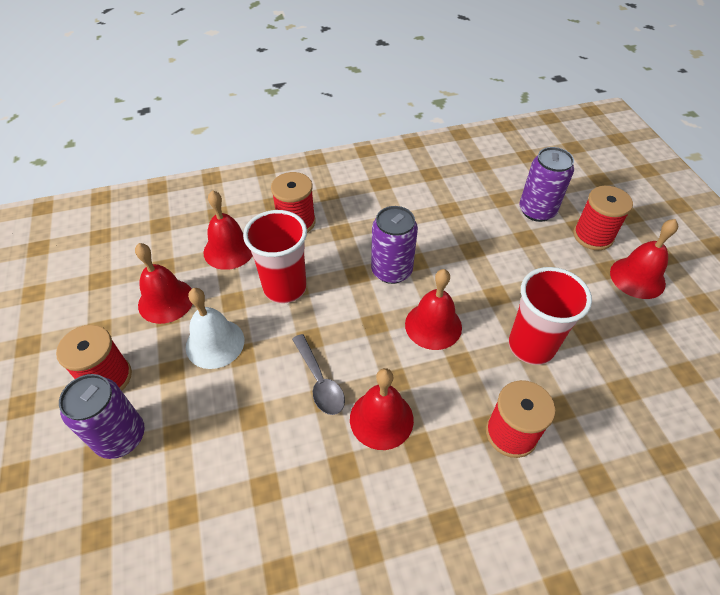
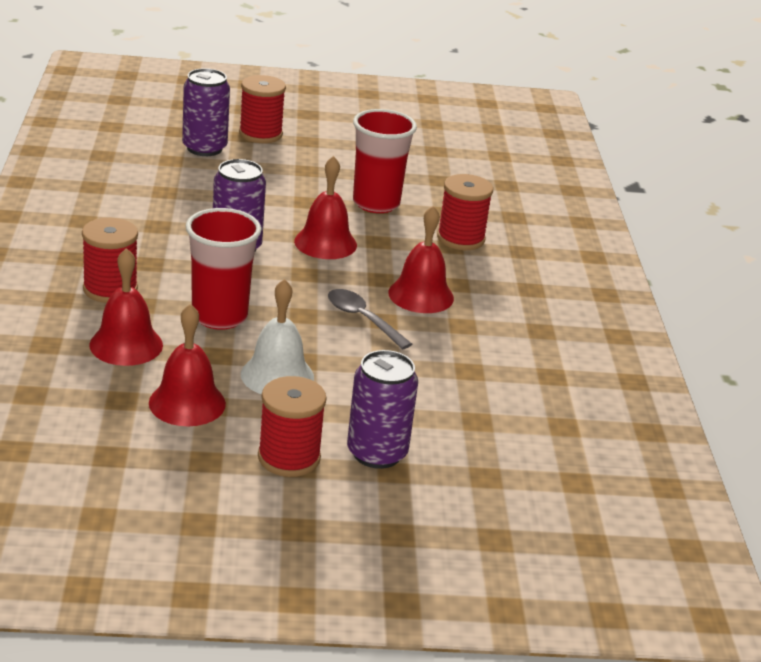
camera: 80 degrees left, 20 degrees down
(319, 381) = (362, 319): grey spoon -> grey spoon turned 120 degrees counterclockwise
(637, 277) = (326, 133): red bell -> none

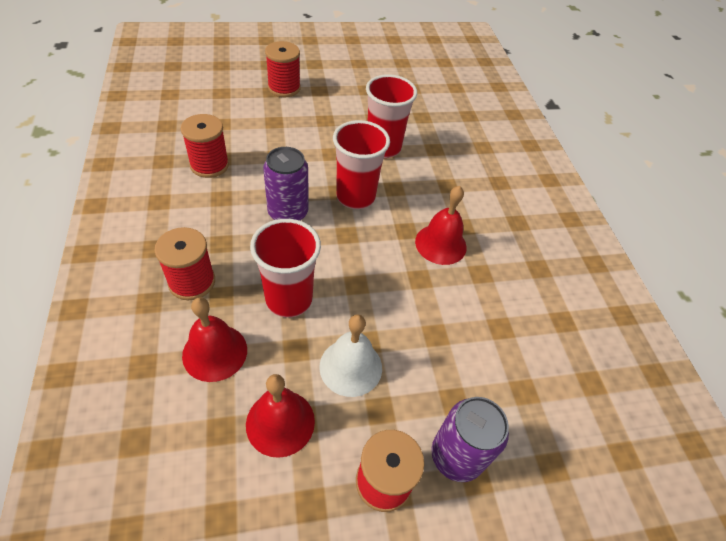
camera: 10 degrees left, 20 degrees up
(204, 148) = (245, 108): purple can -> none
(325, 243) = (355, 197): red bell -> red cup
(362, 319) = (403, 281): grey spoon -> none
(460, 239) = (453, 176): red spool -> red spool (209, 165)

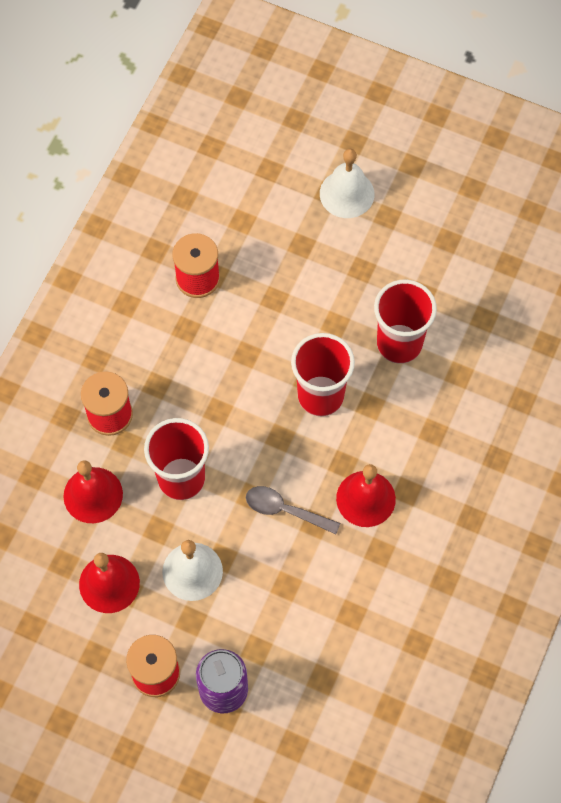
camera: 40 degrees right, 15 degrees up
(284, 88) = (347, 193): red spool -> white bell
(288, 213) = (239, 381): purple can -> none
(390, 280) = (285, 510): none -> grey spoon

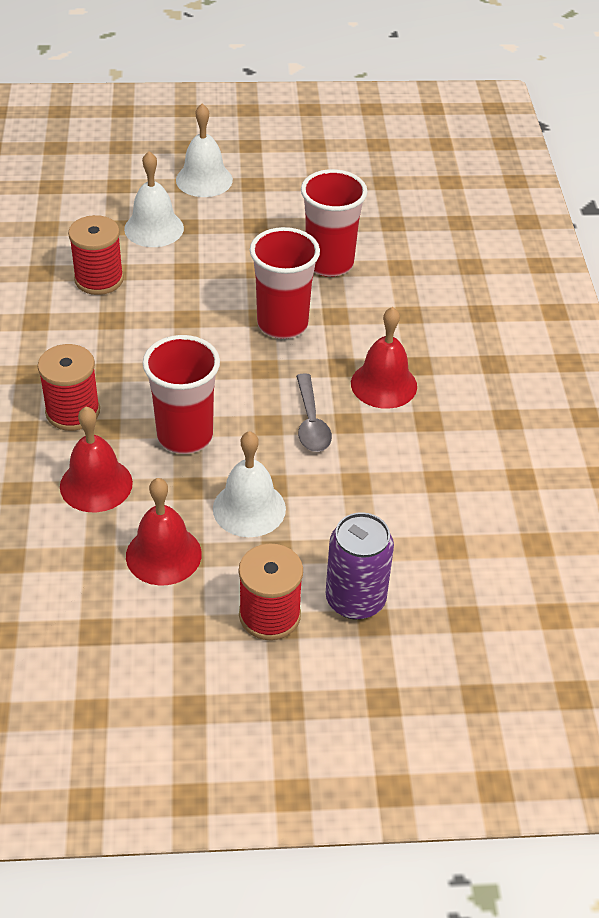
camera: 30 degrees left, 20 degrees down
(272, 237) = (154, 228): none -> white bell
(285, 510) = (311, 422): grey spoon -> grey spoon turned 90 degrees counterclockwise

